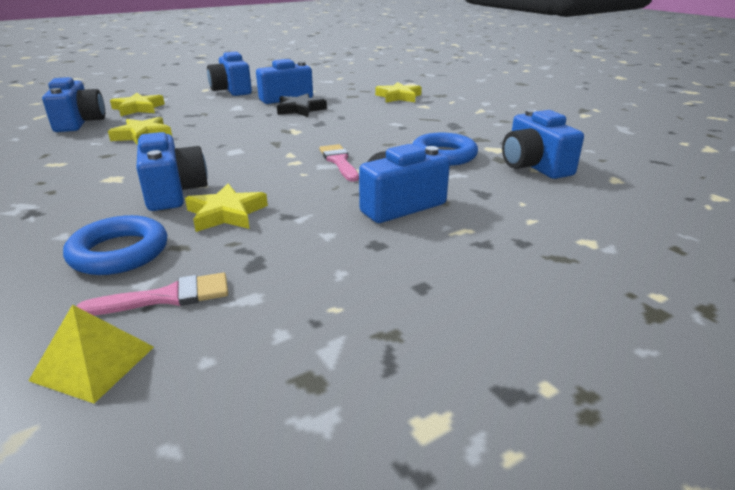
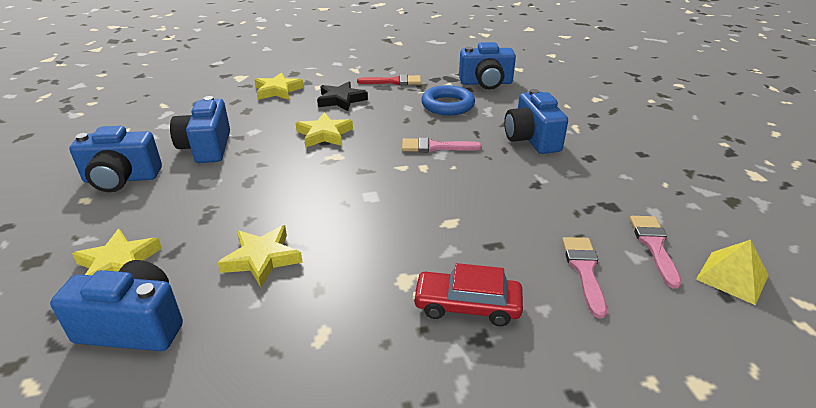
camera: 70 degrees left, 5 degrees up
(75, 203) = (467, 305): none -> red car
(119, 252) = (584, 270): blue ring -> pink brush
(173, 192) = (465, 238): blue camera -> none
(226, 213) = (523, 211): yellow star -> yellow star (324, 134)
(300, 109) = (264, 144): black star -> black star (341, 100)
(473, 127) = (394, 81): none -> red brush

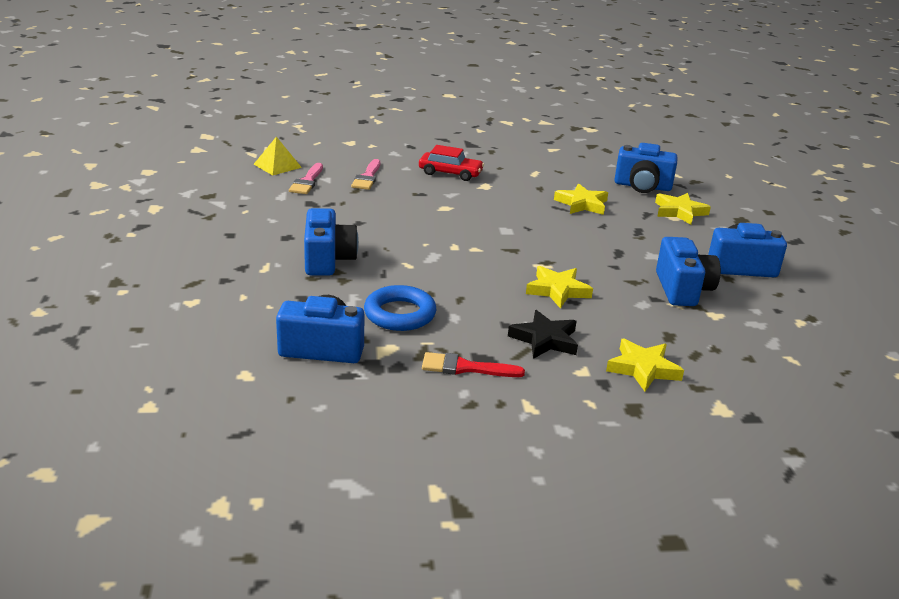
camera: 175 degrees left, 5 degrees down
(435, 147) = (436, 263): pink brush -> none

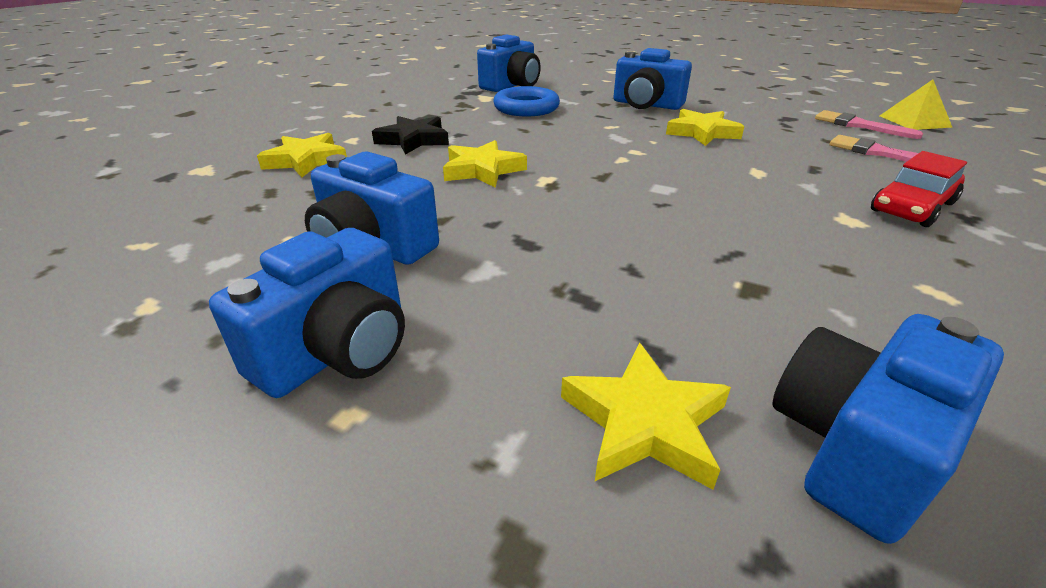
camera: 125 degrees right, 5 degrees up
(465, 368) = (426, 110): red brush -> none
(582, 204) = (742, 285): yellow star -> yellow star (702, 132)

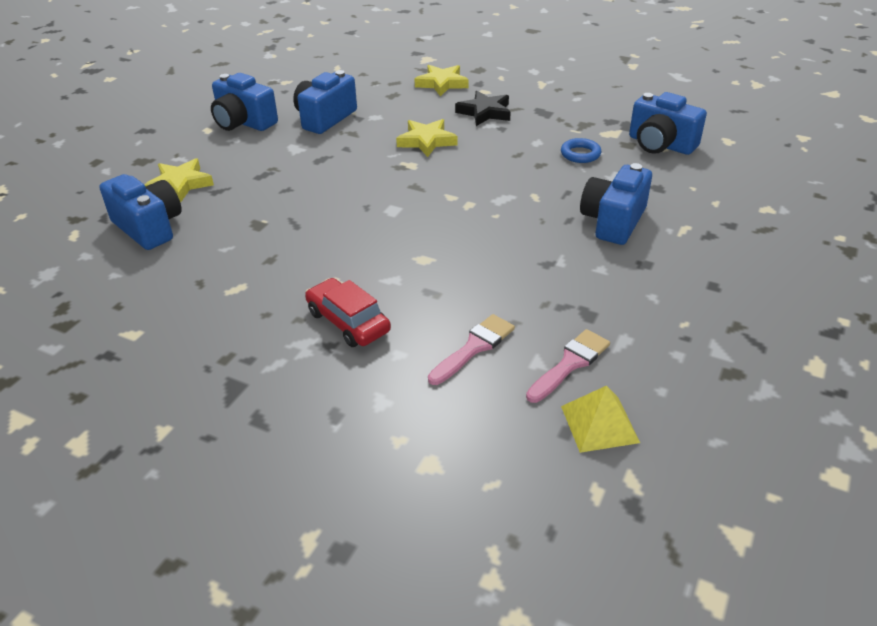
camera: 90 degrees right, 5 degrees up
(526, 108) = (580, 154): blue ring -> blue ring, size x0.63
(702, 132) = (523, 245): yellow star -> none

